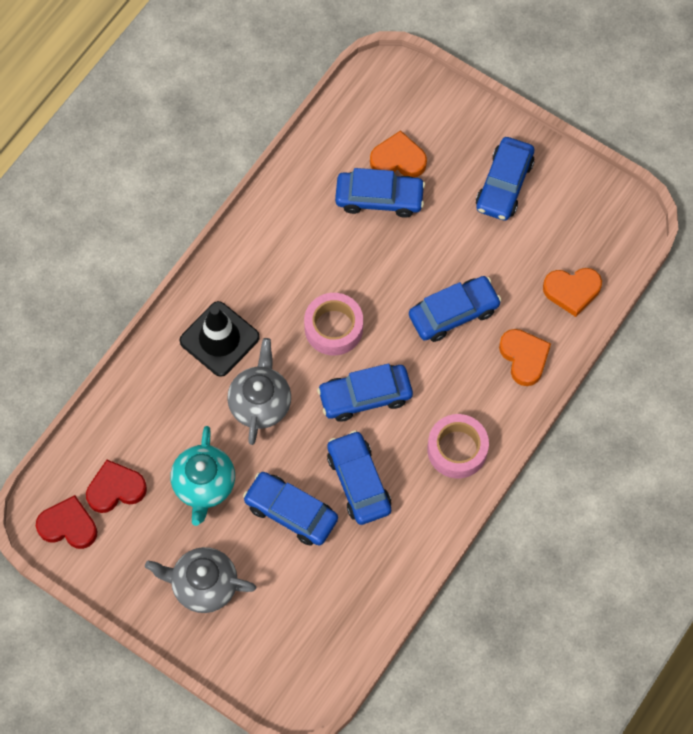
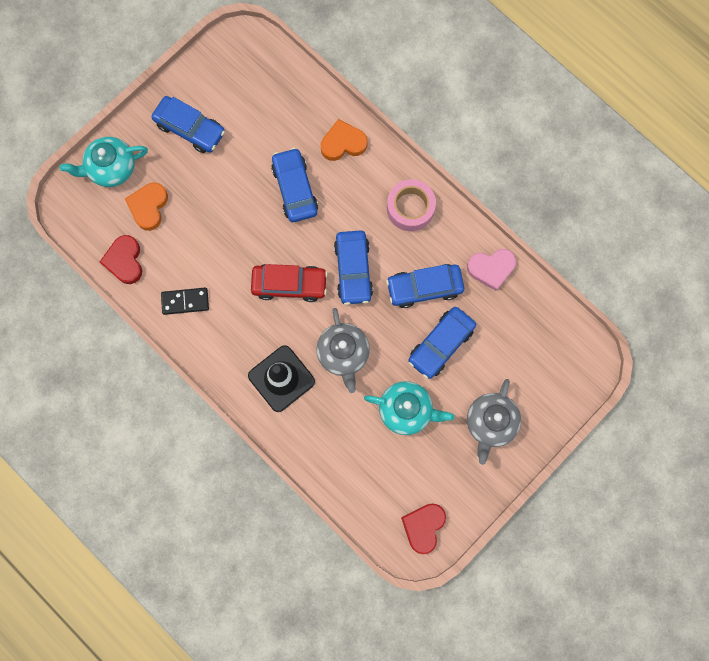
camera: 80 degrees left, 10 degrees up
(115, 489) = (398, 483): red heart -> red heart (124, 261)
(260, 402) = (343, 354): grey teapot -> grey teapot turned 120 degrees counterclockwise
(293, 219) = (185, 301): none -> black domino
(333, 328) = (289, 284): pink tape -> red car
(379, 198) = (181, 228): blue car -> none
(398, 558) = (491, 269): none -> pink heart
(436, 111) = (111, 168): none -> turquoise teapot
(572, 291) = (294, 96): orange heart -> none

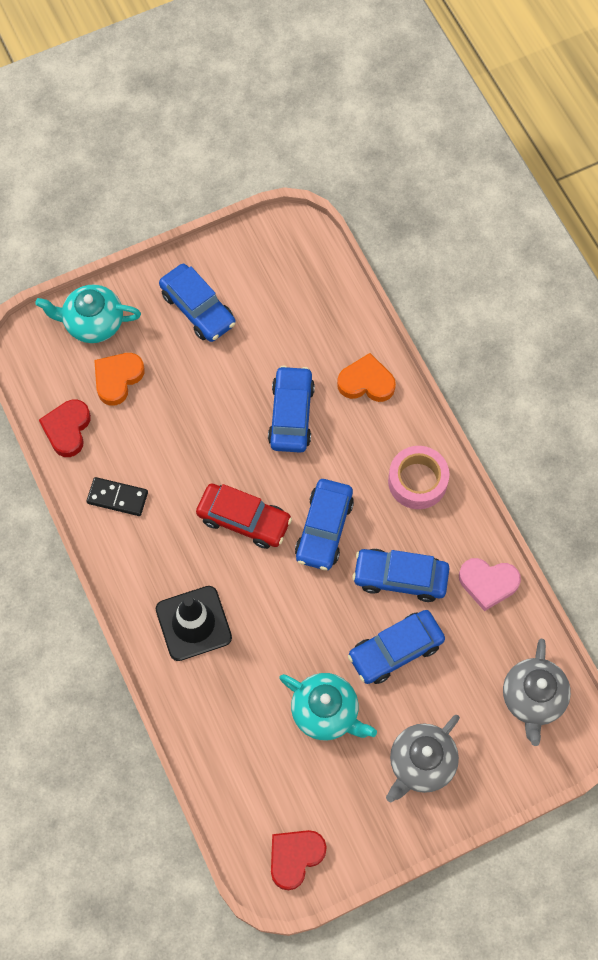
camera: 20 degrees right, 10 degrees down
(343, 354) = (276, 620): grey teapot -> grey teapot (533, 698)

